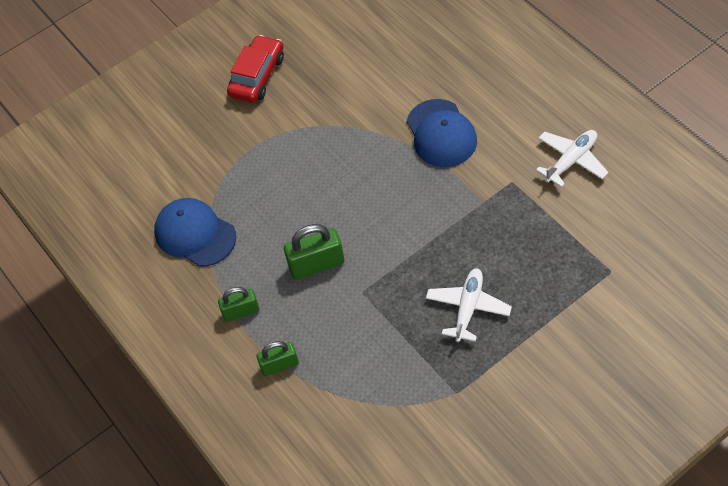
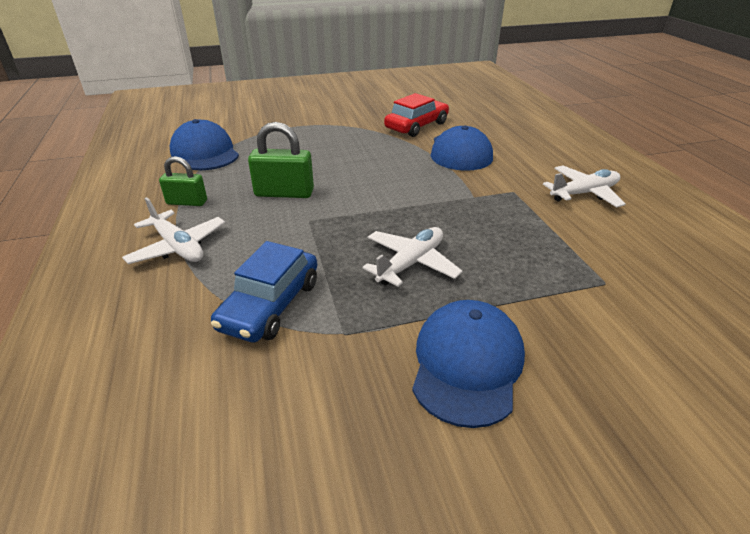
camera: 15 degrees right, 20 degrees down
(257, 76) = (334, 100): red car -> red car (416, 126)
(280, 365) = (178, 247): green padlock -> white plane
(392, 390) = (270, 305): none -> blue car
(544, 383) = (467, 364): none -> blue cap

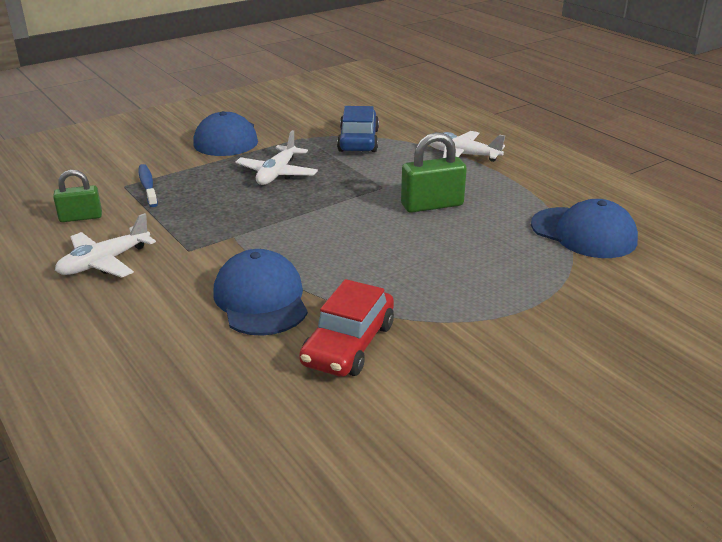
camera: 160 degrees right, 5 degrees down
(187, 202) = (508, 182): green padlock -> green padlock (81, 217)
(573, 276) = (148, 186): none -> blue toothbrush

